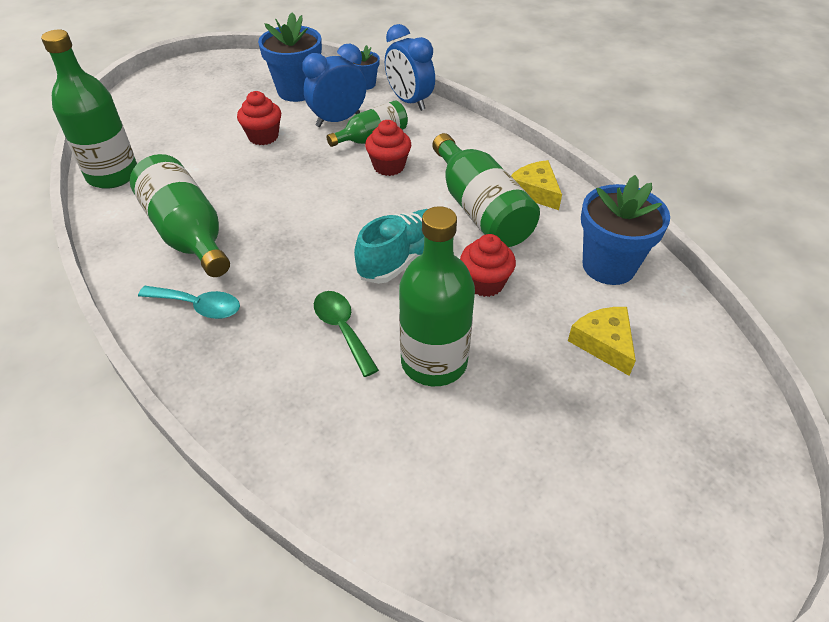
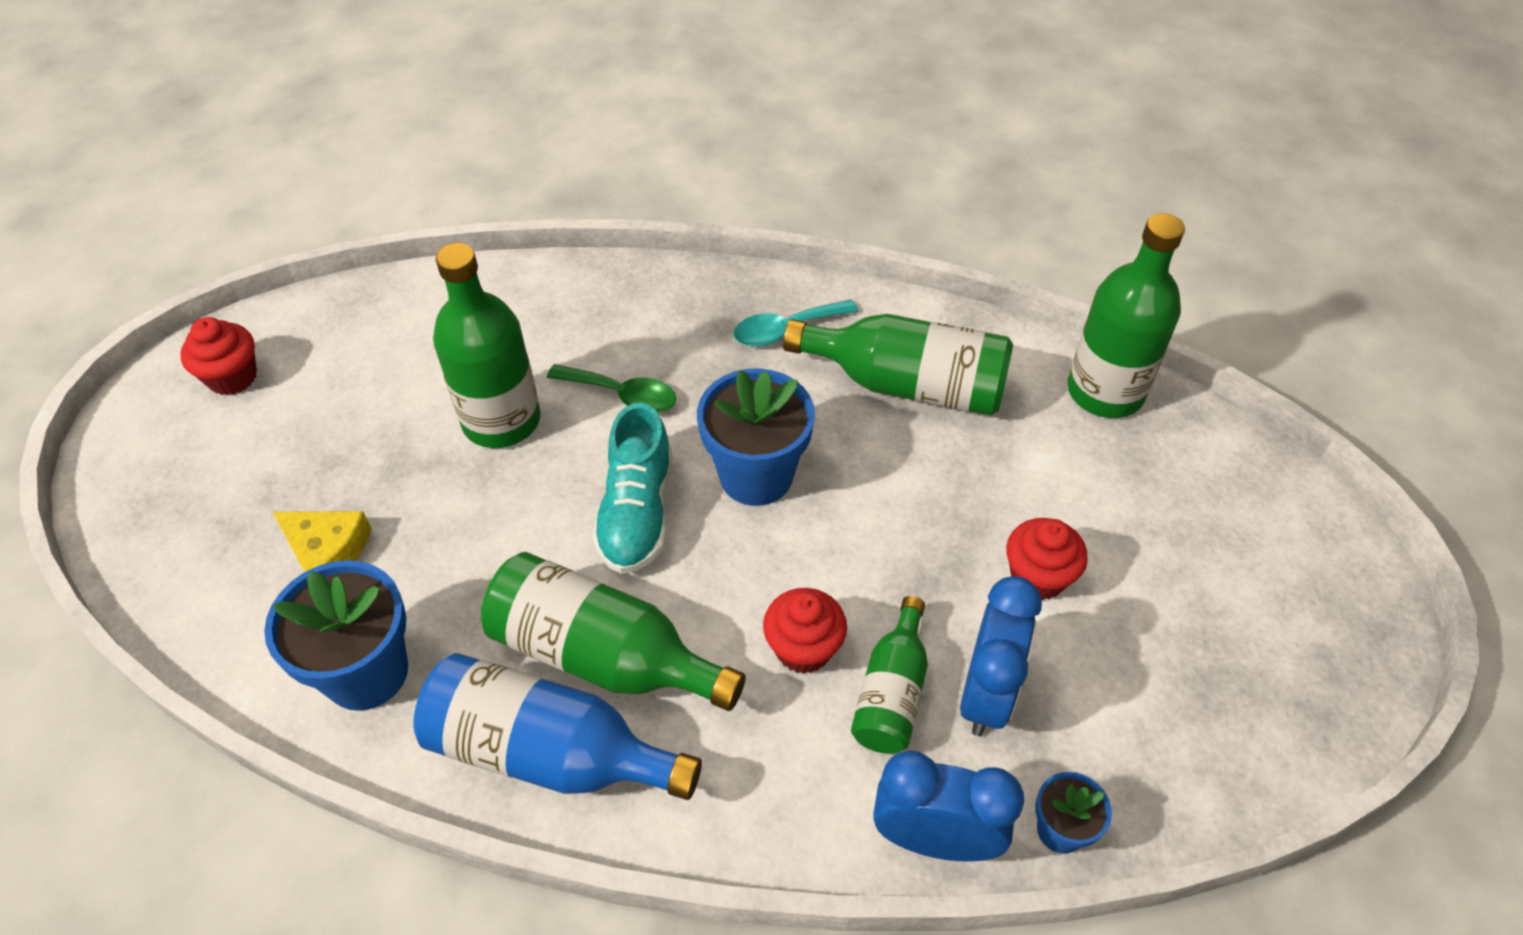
camera: 140 degrees right, 5 degrees up
(297, 91) = (1136, 716): blue flower pot -> blue flower pot (756, 475)
(485, 283) = (513, 541): red cupcake -> red cupcake (232, 377)
(535, 191) = (549, 752): yellow cheese -> blue bottle

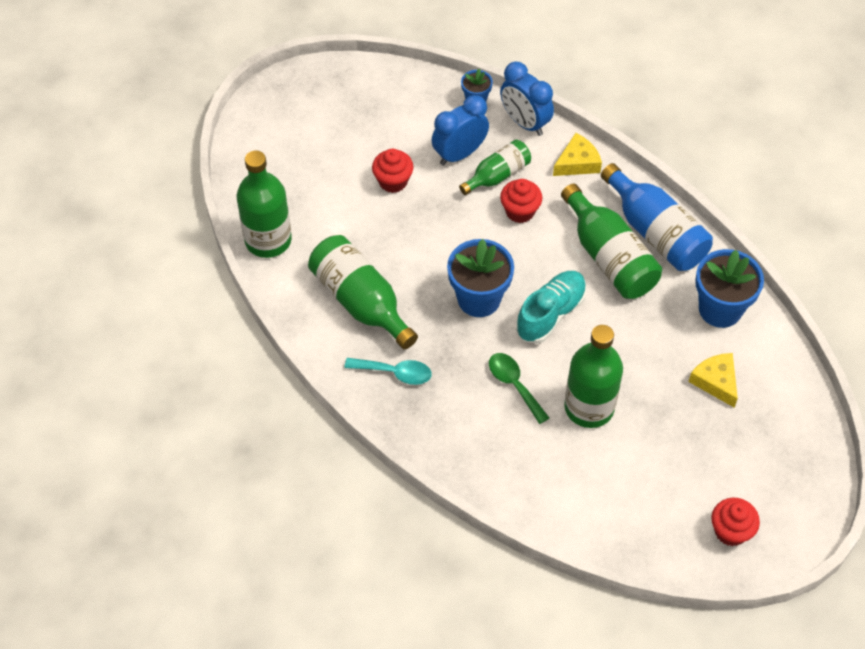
camera: 145 degrees left, 5 degrees up
(776, 811) = (577, 162): none -> yellow cheese

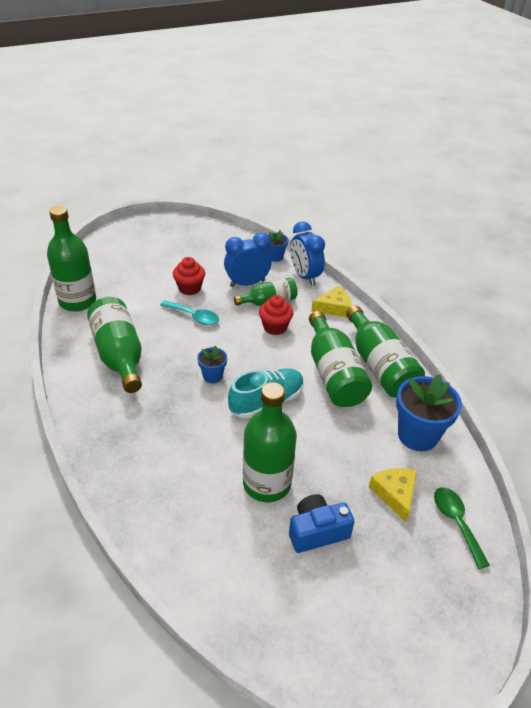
camera: 15 degrees right, 15 degrees down
(395, 373) = (114, 411): turquoise spoon -> turquoise spoon (194, 317)
(479, 299) = (212, 376): blue flower pot -> blue flower pot, size x0.52
(514, 385) = (209, 447): green spoon -> green spoon (456, 522)
(655, 232) = (379, 366): blue bottle -> green bottle
(655, 441) = (317, 531): none -> blue camera
(730, 531) = (364, 648): red cupcake -> none

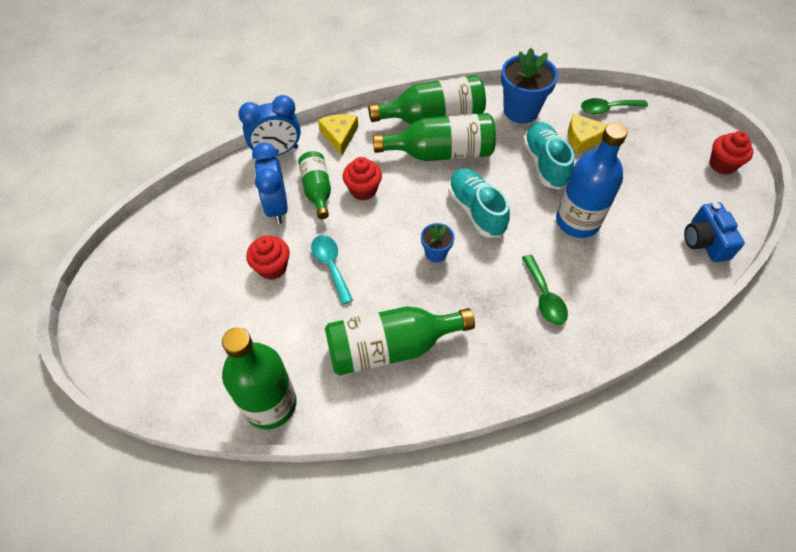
camera: 80 degrees left, 15 degrees up
(170, 454) = (544, 297): none -> green spoon
(194, 317) = (331, 265): turquoise spoon -> turquoise spoon turned 60 degrees counterclockwise
(267, 483) = (577, 221): green bottle -> blue bottle
(275, 257) = (230, 174): blue flower pot -> none
(317, 531) = (624, 193): blue camera -> blue camera (705, 241)
(343, 456) = (544, 163): none -> turquoise shoe
(399, 660) = (722, 164): none -> red cupcake

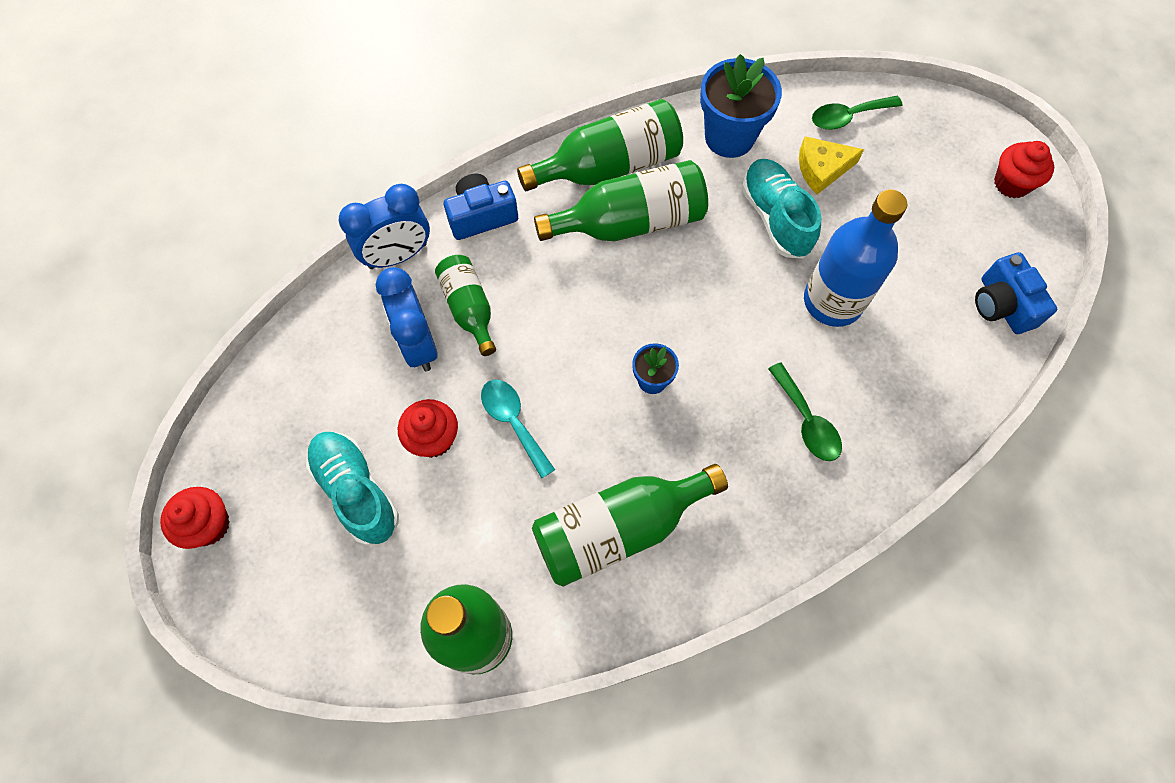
camera: 10 degrees left, 10 degrees up
(339, 136) = (481, 216): yellow cheese -> blue camera
(363, 190) = (533, 298): red cupcake -> red cupcake (209, 525)
(476, 210) = (695, 306): turquoise shoe -> turquoise shoe (356, 491)

